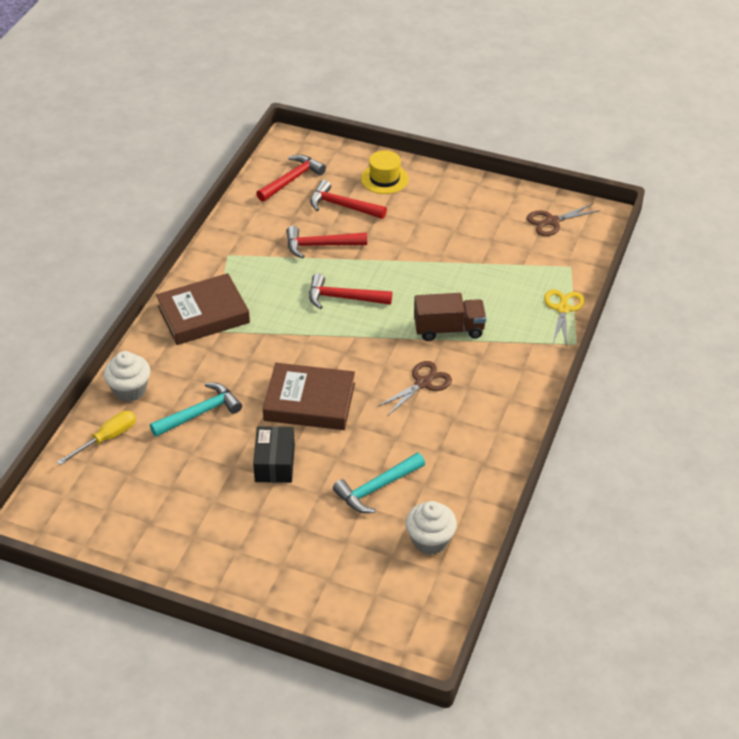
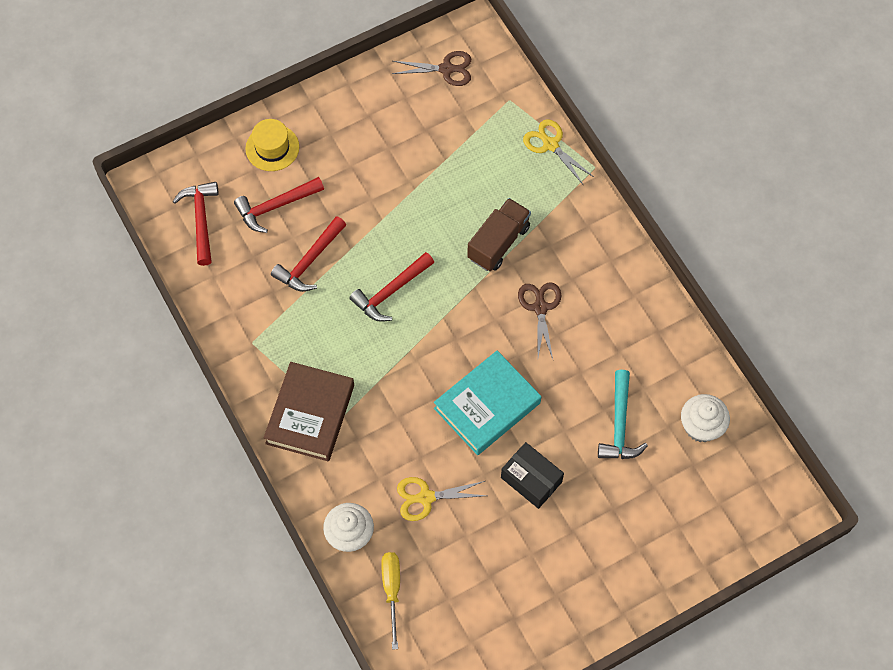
camera: 50 degrees left, 20 degrees up
(200, 413) = (426, 497): turquoise hammer -> yellow scissors
(309, 402) = (487, 405): brown book -> turquoise book
(552, 221) = (446, 69): brown scissors -> brown scissors turned 105 degrees counterclockwise

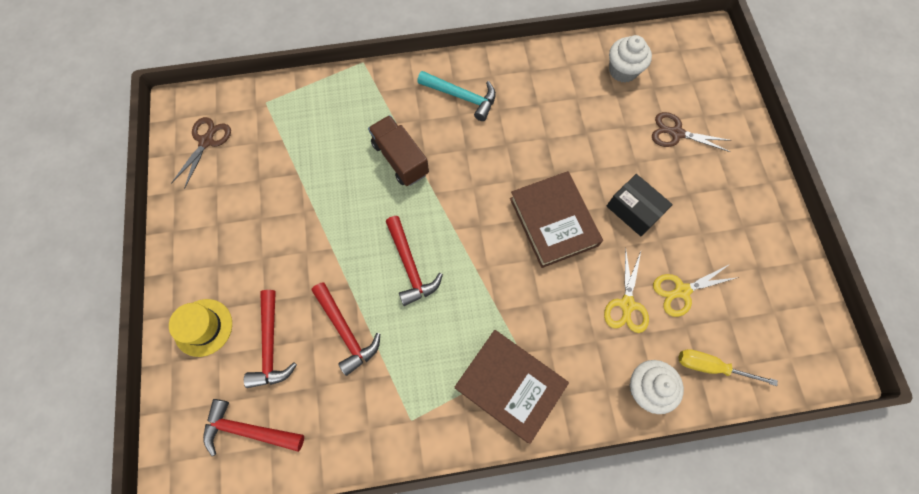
camera: 70 degrees left, 5 degrees up
(487, 405) = (553, 222): turquoise book -> brown book
(531, 480) = (634, 210): black box -> black box turned 75 degrees clockwise
(540, 308) = (476, 147): brown scissors -> brown scissors (676, 133)
(550, 145) = (325, 86): yellow scissors -> yellow scissors (682, 291)
(619, 425) = (604, 126): turquoise hammer -> turquoise hammer (462, 97)

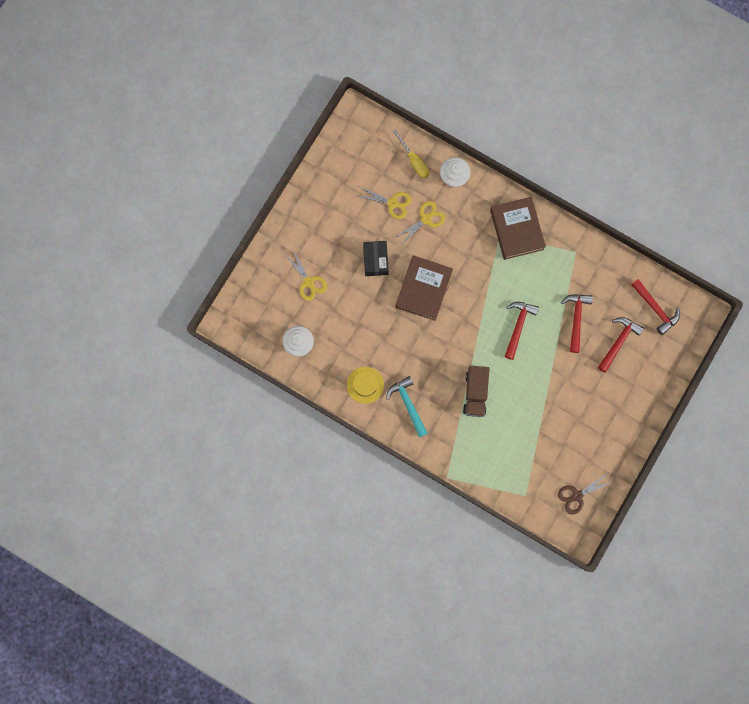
camera: 140 degrees left, 10 degrees up
(203, 327) = (646, 379): yellow hat -> yellow hat (365, 385)
(676, 133) = (309, 282): brown scissors -> yellow scissors

